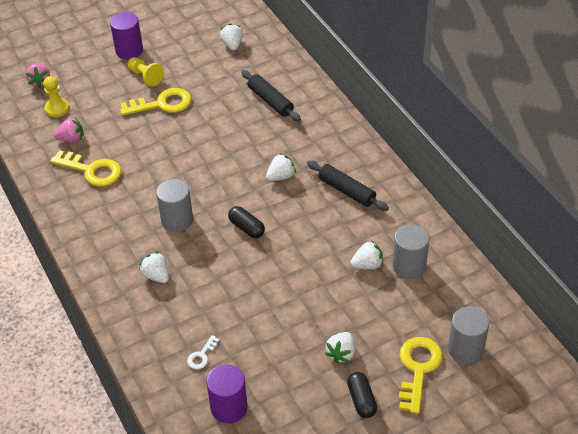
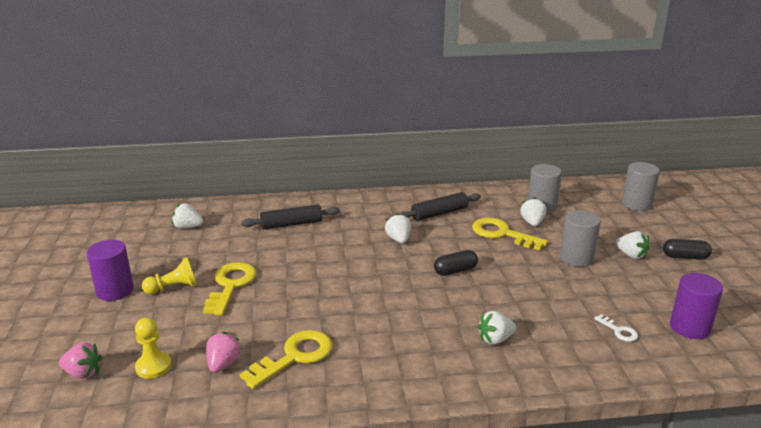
camera: 70 degrees left, 20 degrees down
(177, 220) = (419, 310): grey cylinder -> grey cylinder (576, 258)
(418, 369) = (654, 226): yellow key -> yellow key (502, 234)

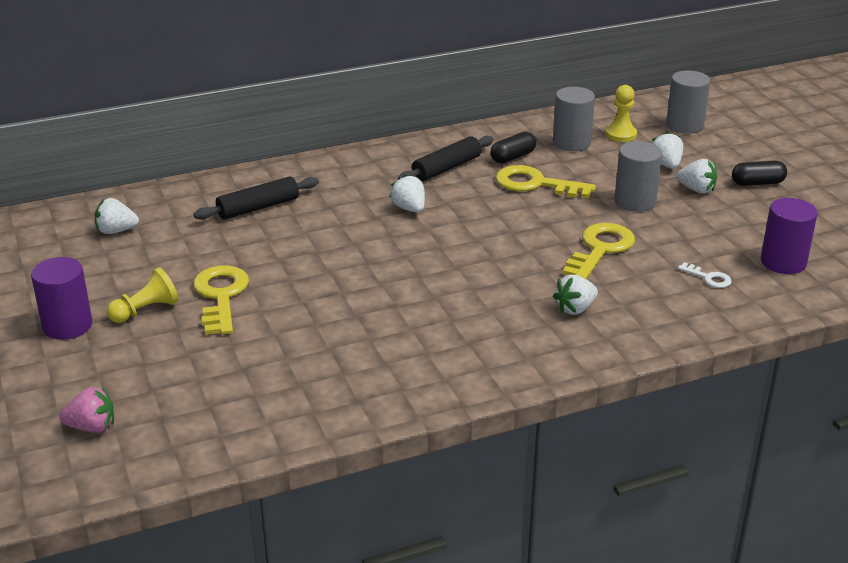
camera: 15 degrees left, 5 degrees up
(153, 366) = (179, 405): yellow pawn -> yellow pawn (620, 134)
(223, 364) = (265, 387): pink strawberry -> none
(295, 357) = (349, 365): yellow key -> yellow key (600, 249)
(455, 271) = (497, 237): black capsule -> black capsule (513, 157)
(532, 223) = (567, 165): white strawberry -> white strawberry (666, 164)

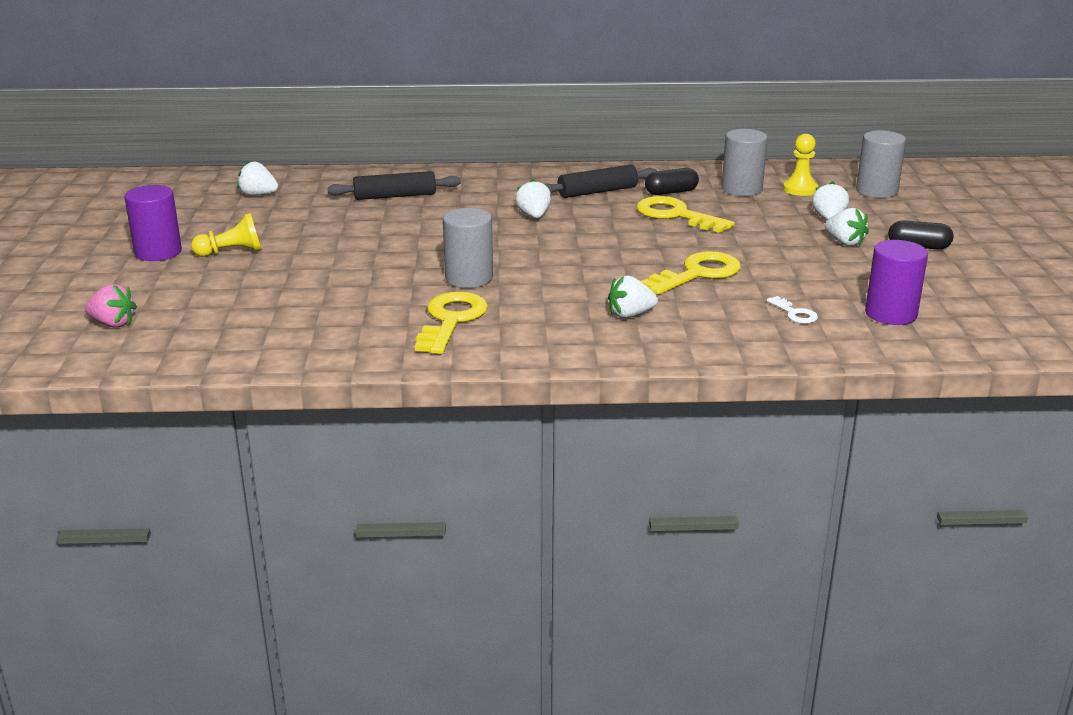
camera: 20 degrees right, 5 degrees down
(221, 296) = (304, 253): yellow key -> yellow key (451, 320)
(635, 201) = (768, 242): grey cylinder -> grey cylinder (469, 278)

